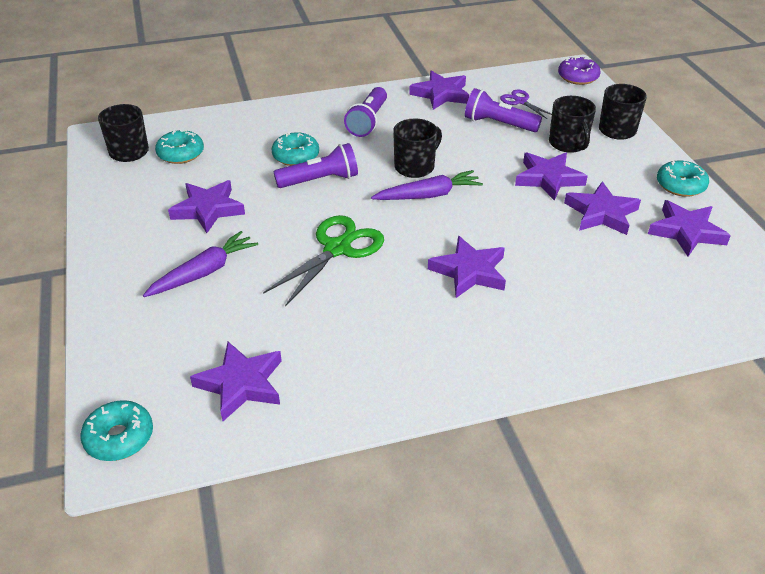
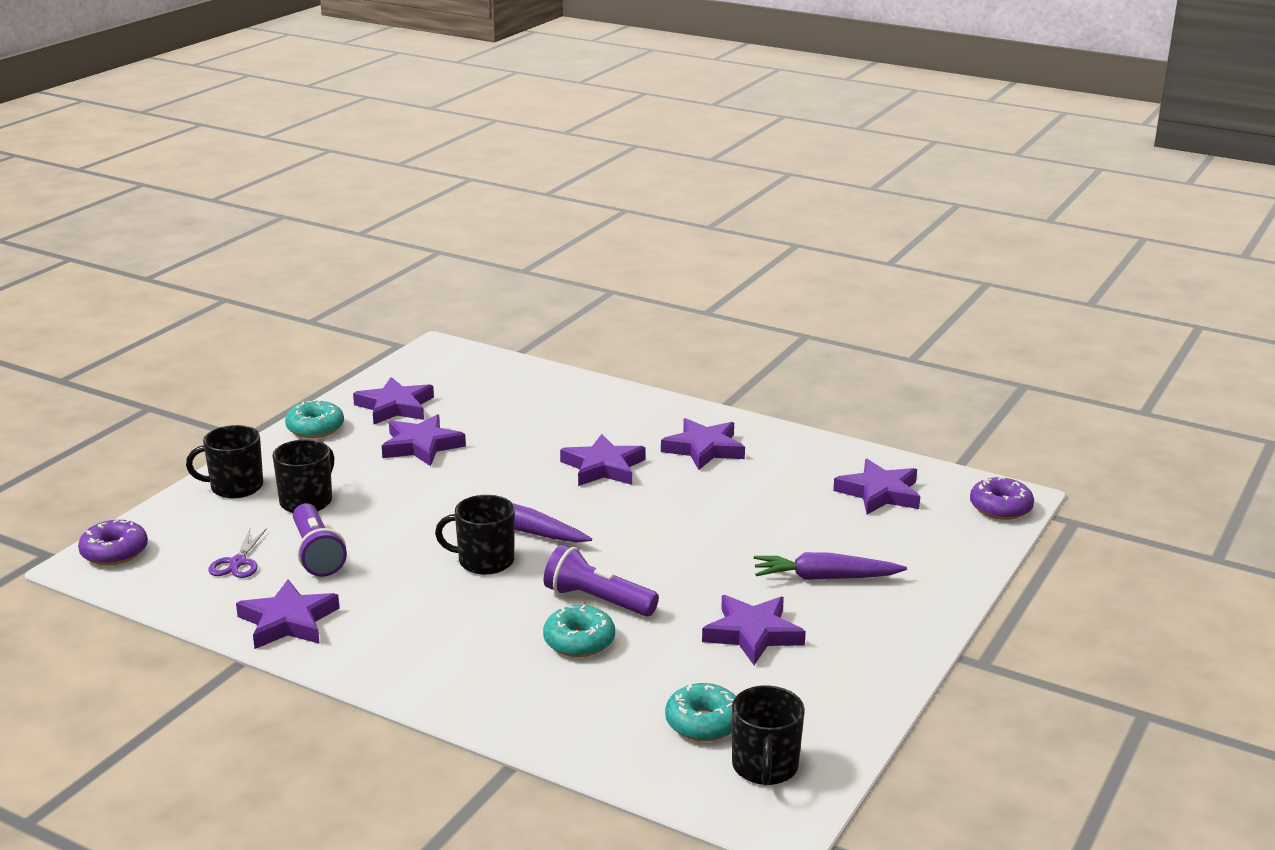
camera: 135 degrees left, 15 degrees down
(119, 437) = (1000, 508): turquoise donut -> purple donut
(337, 249) = (680, 535): green scissors -> none
(368, 121) = (431, 636): purple flashlight -> none
(548, 179) = (397, 487): purple star -> purple star (704, 449)

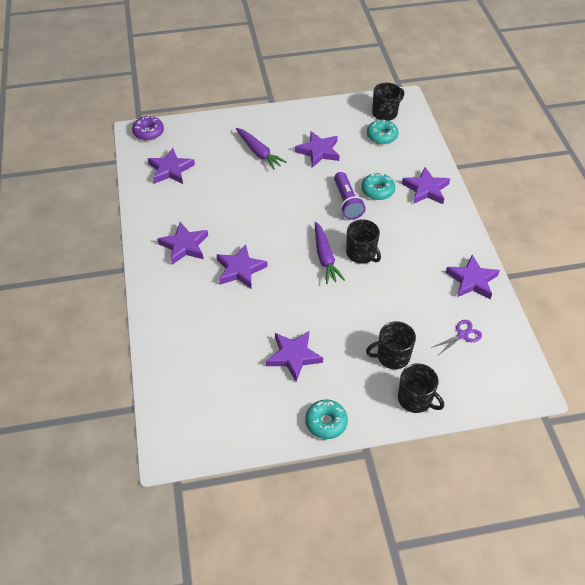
camera: 130 degrees left, 25 degrees up
(114, 552) = (514, 390): purple donut -> none
(317, 554) = (423, 313): purple flashlight -> none
(395, 407) = (264, 406): purple star -> purple star (426, 189)

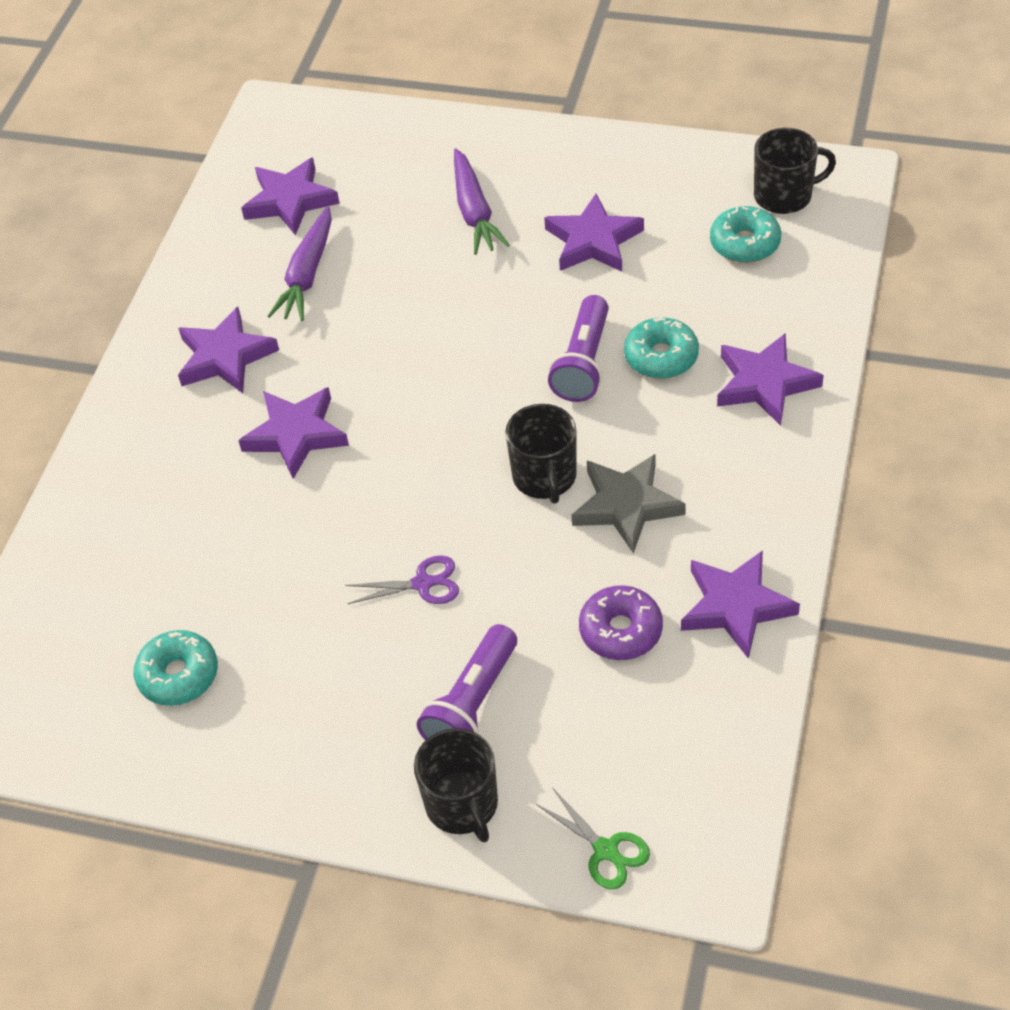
camera: 30 degrees right, 0 degrees up
(148, 132) = (295, 116): purple donut -> purple donut (621, 630)
(293, 356) = (288, 636): purple star -> none
(325, 257) = (469, 462): purple carrot -> purple carrot (307, 274)
(326, 422) = (267, 783): turquoise donut -> turquoise donut (178, 675)
(392, 356) = (472, 703): black mug -> purple flashlight
(402, 254) = (626, 506): none -> grey star
(462, 335) = (640, 712): purple scissors -> purple scissors (422, 583)
(485, 395) = (606, 850): none -> green scissors

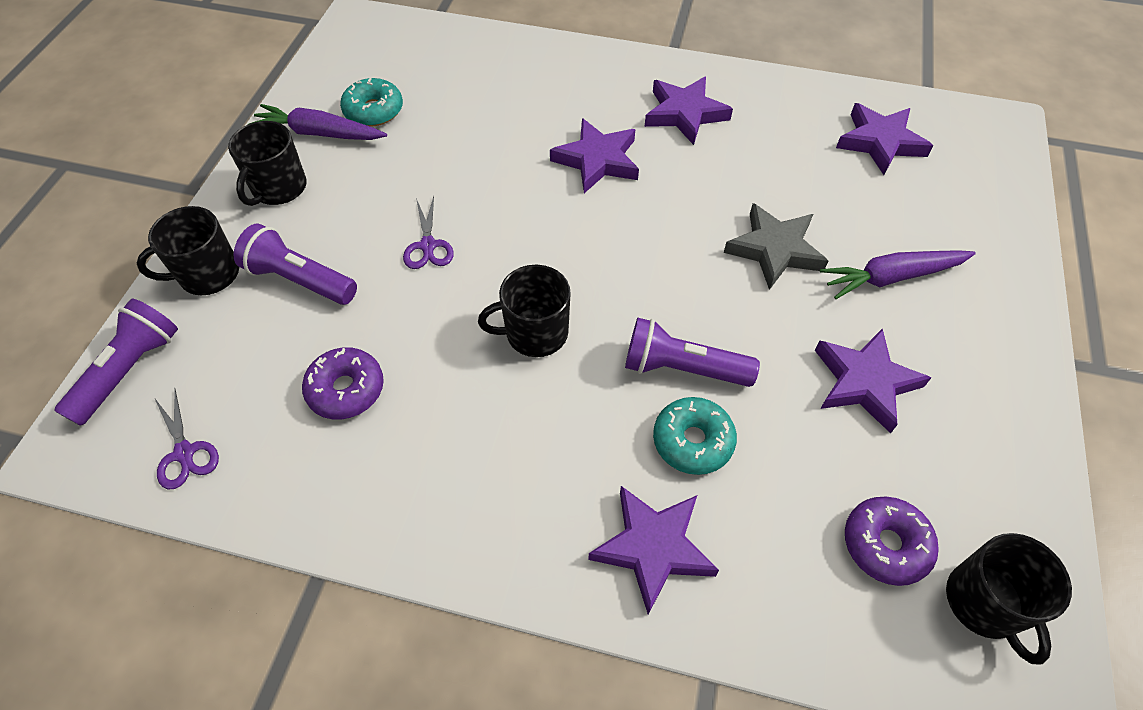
camera: 85 degrees right, 5 degrees up
(307, 274) = (786, 158): purple carrot -> purple carrot (320, 133)
(318, 759) = (278, 188): none -> black mug
(606, 850) = (129, 370): green scissors -> purple flashlight
(626, 506) = (492, 400): grey star -> grey star (774, 250)
(706, 762) = (185, 453): none -> purple scissors
(735, 606) = (351, 492): purple star -> none
(745, 243) = (885, 545): turquoise donut -> purple donut

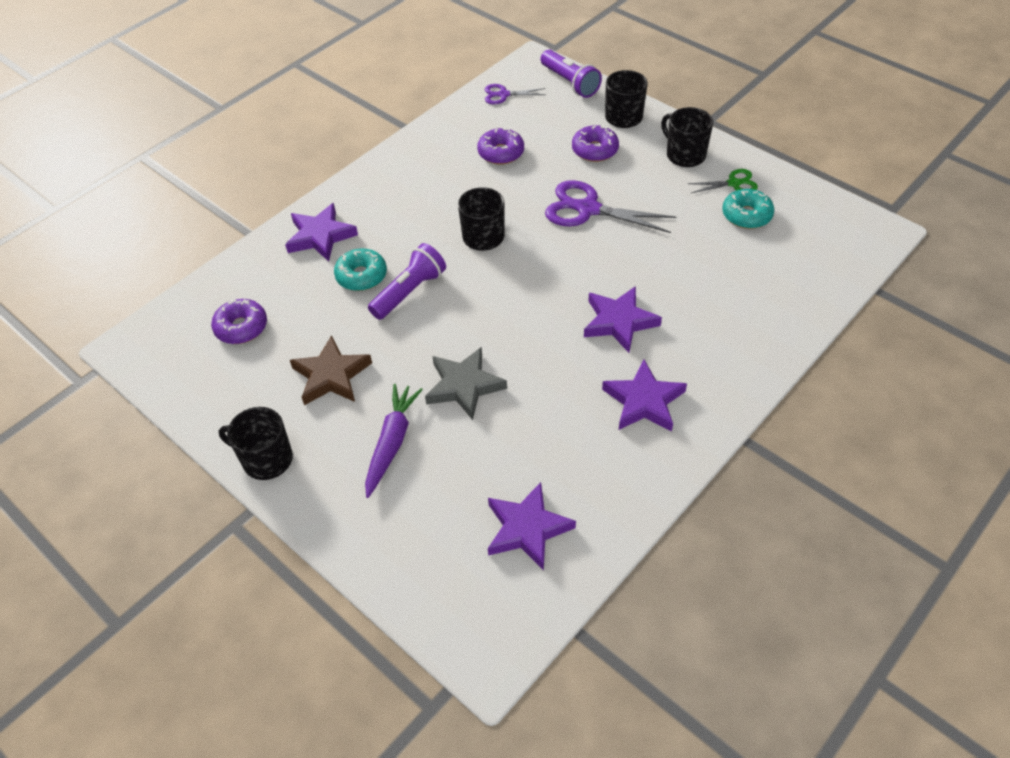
camera: 120 degrees right, 5 degrees down
(299, 280) = (595, 150): purple flashlight -> purple donut
(320, 133) = (733, 183): purple carrot -> green scissors
(428, 245) = (588, 209): purple scissors -> purple scissors, size x1.84
(865, 382) = (331, 376): purple star -> brown star
(984, 603) = (181, 351): black mug -> black mug (266, 459)

